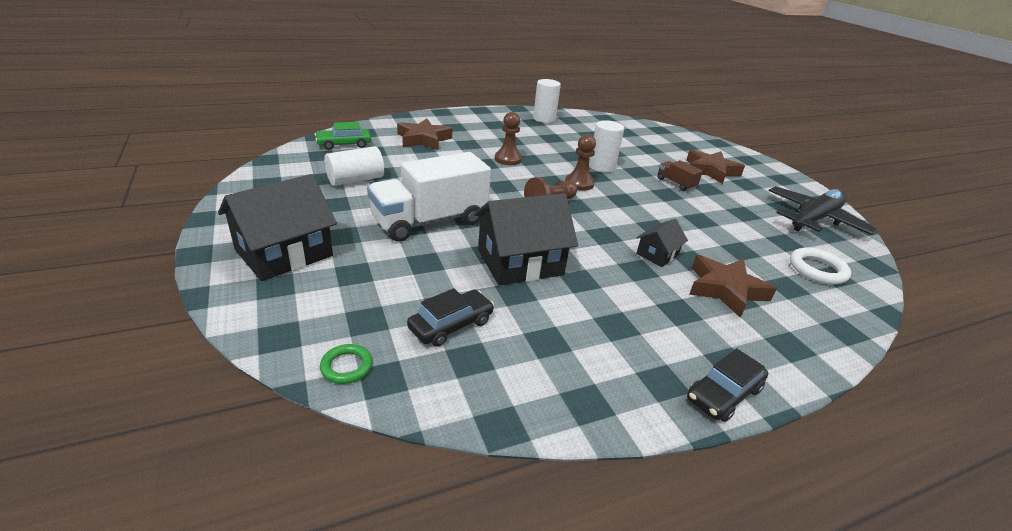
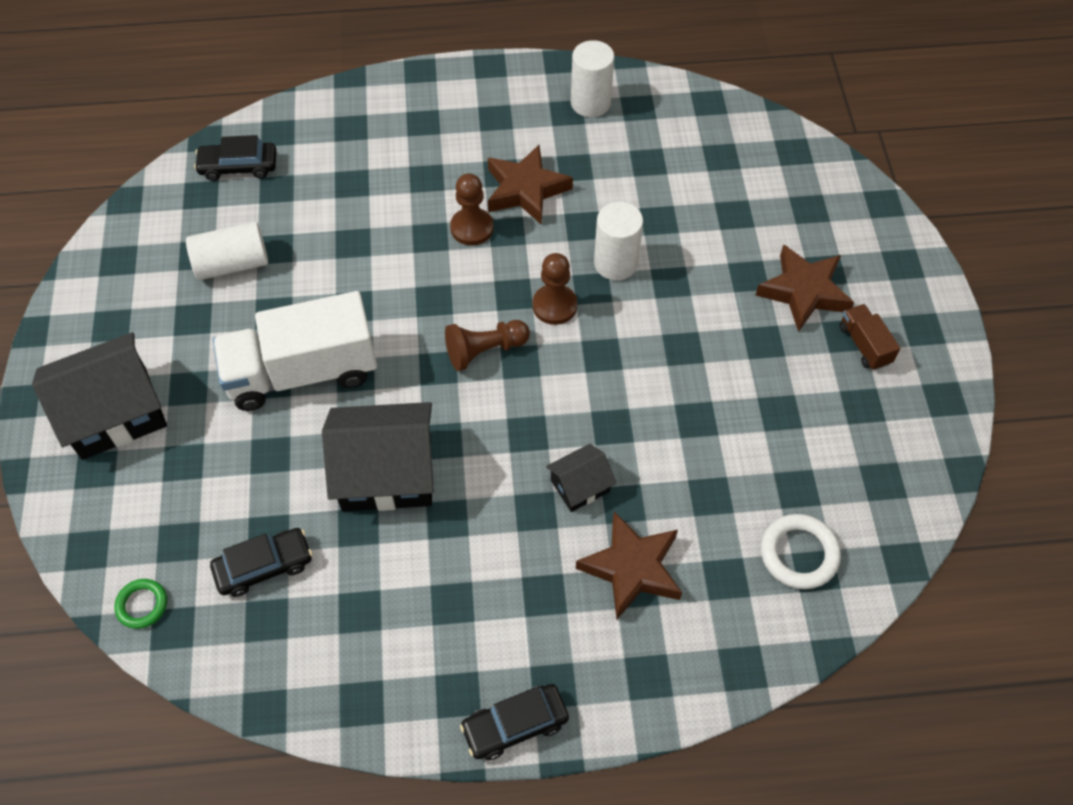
camera: 20 degrees right, 25 degrees up
(344, 144) = (238, 166): green car -> black car
(423, 139) = (360, 159): brown star -> brown star (526, 190)
(675, 183) = (716, 322): brown truck -> brown truck (864, 345)
(814, 219) = (892, 443): black plane -> none

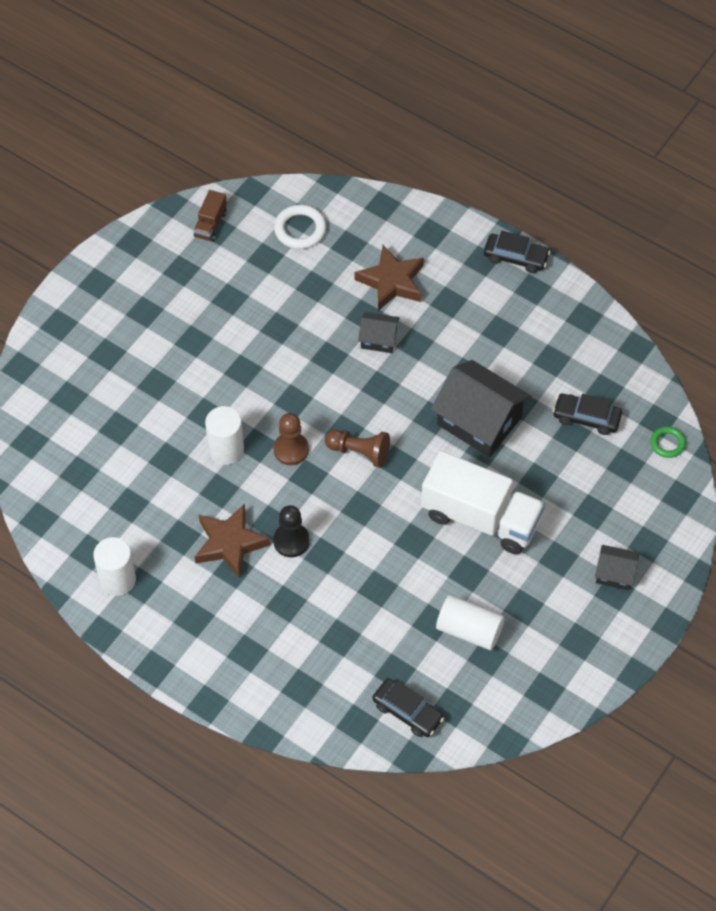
camera: 140 degrees left, 0 degrees up
(114, 412) = (615, 573): black house -> black house, size x0.51
(472, 228) = (291, 541): brown pawn -> black pawn
(804, 291) = (136, 351): brown star -> none
(864, 345) = (140, 298): brown truck -> brown truck (210, 224)

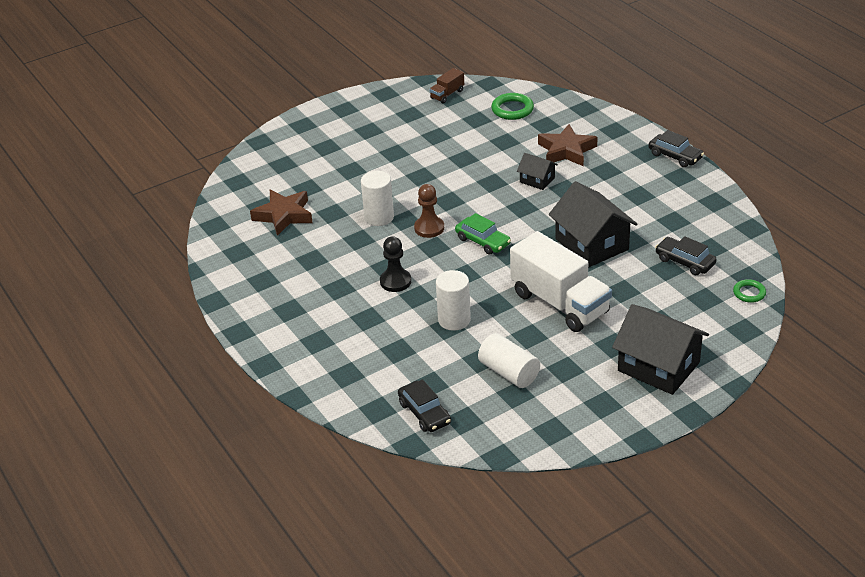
camera: 25 degrees right, 20 degrees down
(117, 579) = (247, 273): white cylinder -> white cylinder (454, 320)
(230, 543) = (346, 272): brown star -> brown star (284, 215)
(300, 229) = (512, 109): white ring -> green ring
(359, 452) = (482, 241): brown pawn -> green car
(615, 573) = (658, 366): black house -> black house, size x1.97

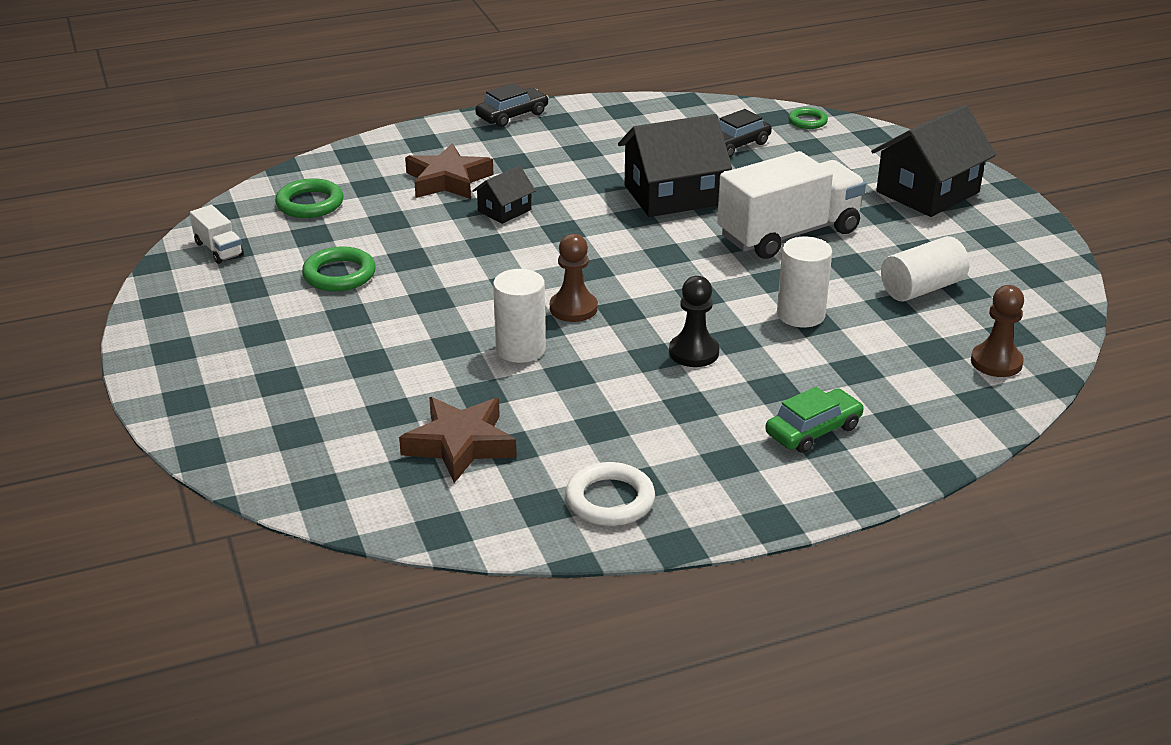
camera: 80 degrees left, 5 degrees down
(247, 273) = (610, 500): none -> white ring
(424, 413) = (996, 362): black car -> brown pawn
(436, 139) = (339, 274): none -> green ring
(447, 94) = (219, 249): brown truck -> white truck
(482, 241) = (628, 270): green car -> green car (813, 430)

